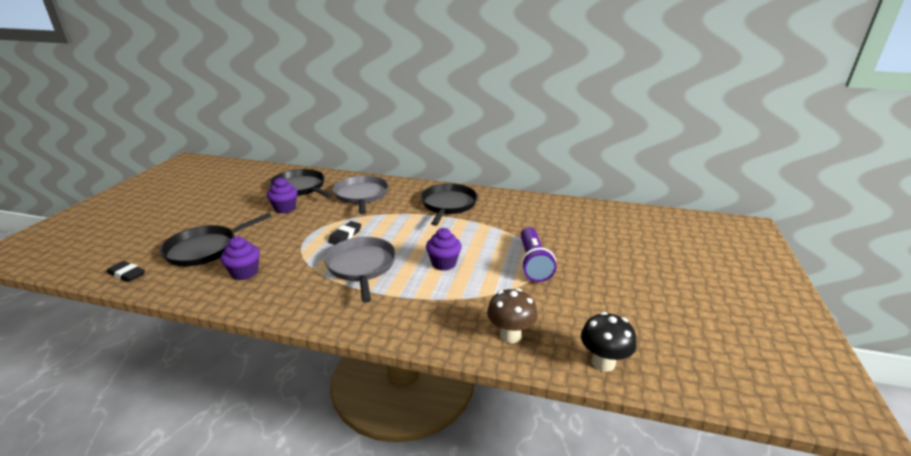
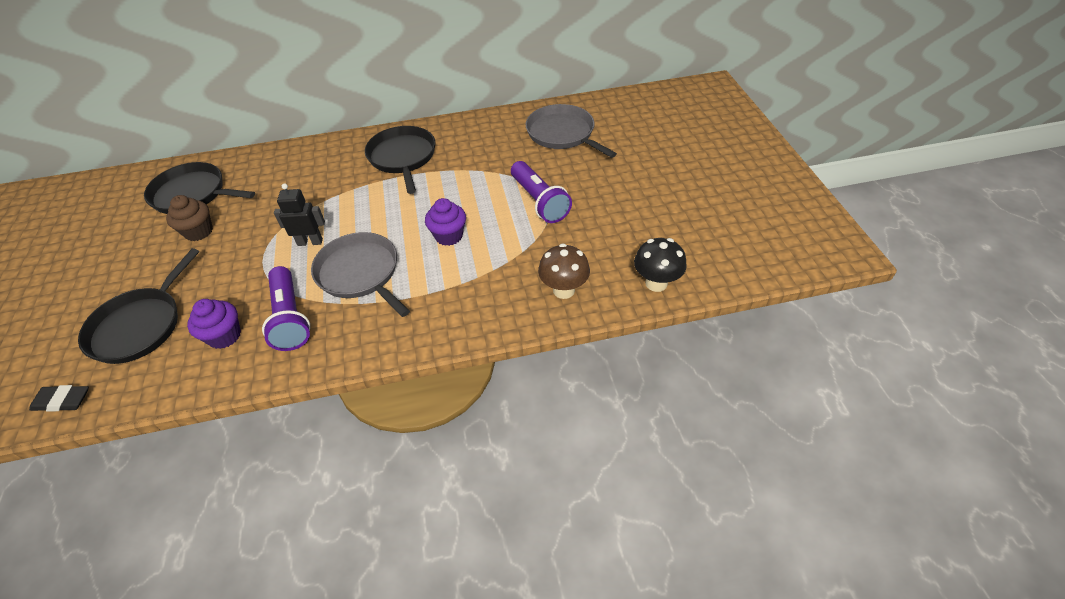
camera: 25 degrees left, 20 degrees up
(285, 208) = (199, 232): purple cupcake -> brown cupcake
(293, 277) = (290, 318): none -> purple flashlight
(345, 236) = (310, 242): black eraser -> black robot
(361, 195) = (286, 179): grey pan -> grey pan (563, 134)

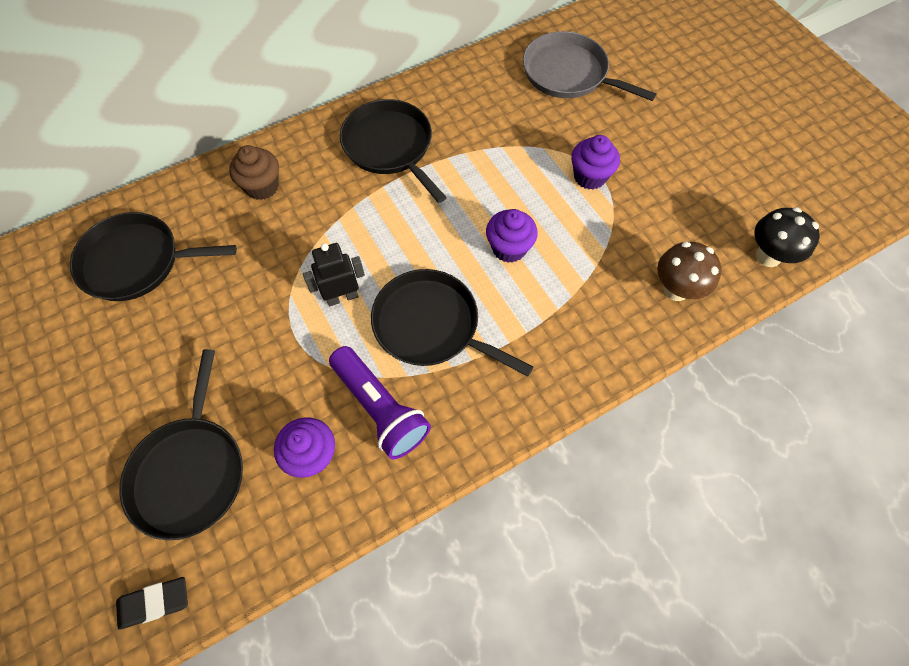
camera: 20 degrees left, 15 degrees up
(199, 232) = (182, 317): brown cupcake -> brown cupcake (262, 187)
(360, 273) = (431, 325): grey pan -> black pan
(539, 201) = (589, 177): purple flashlight -> purple cupcake

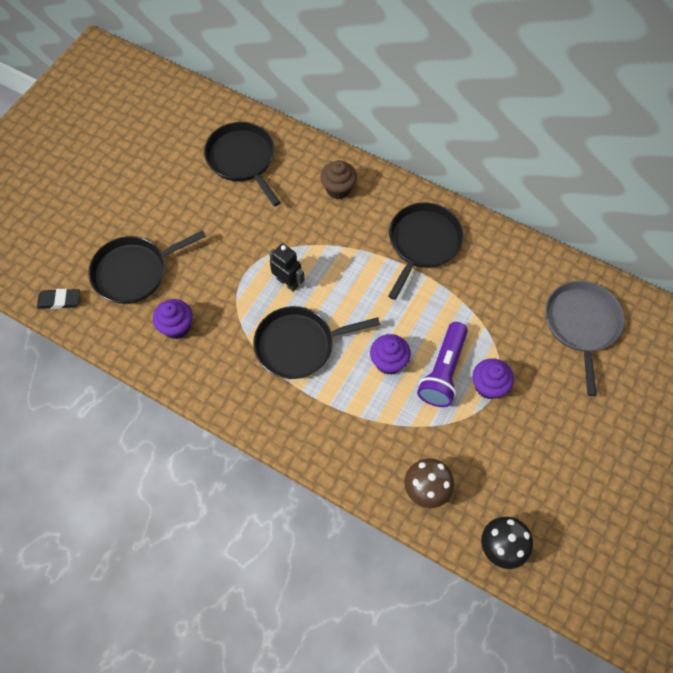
camera: 60 degrees right, 0 degrees up
(154, 603) = (59, 300): black eraser -> black eraser turned 45 degrees counterclockwise
(380, 409) = (225, 347): purple flashlight -> purple flashlight (443, 372)
(431, 325) = (299, 345): black pan -> black pan turned 105 degrees counterclockwise

